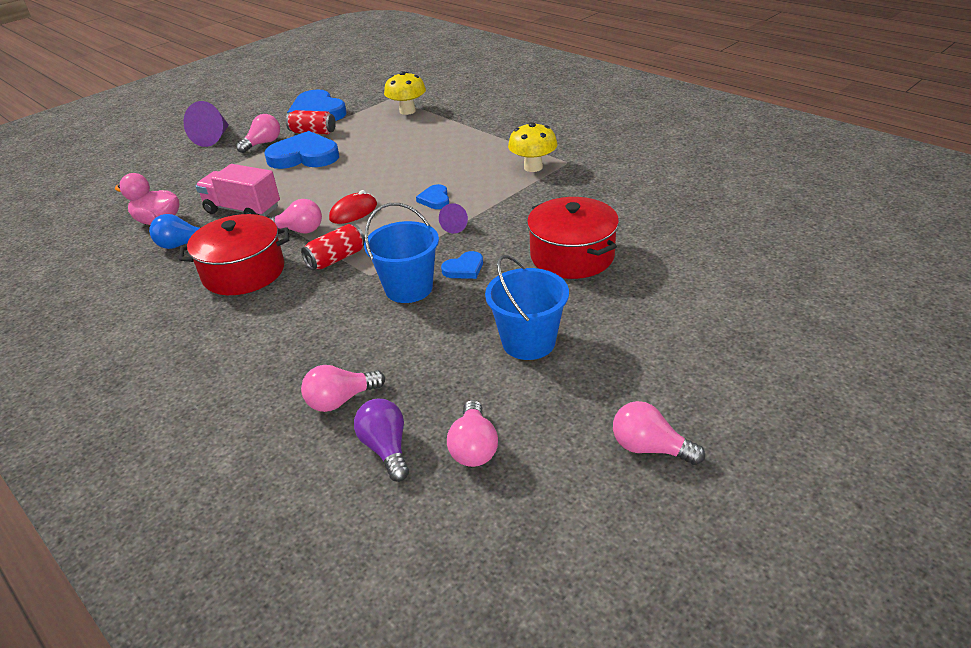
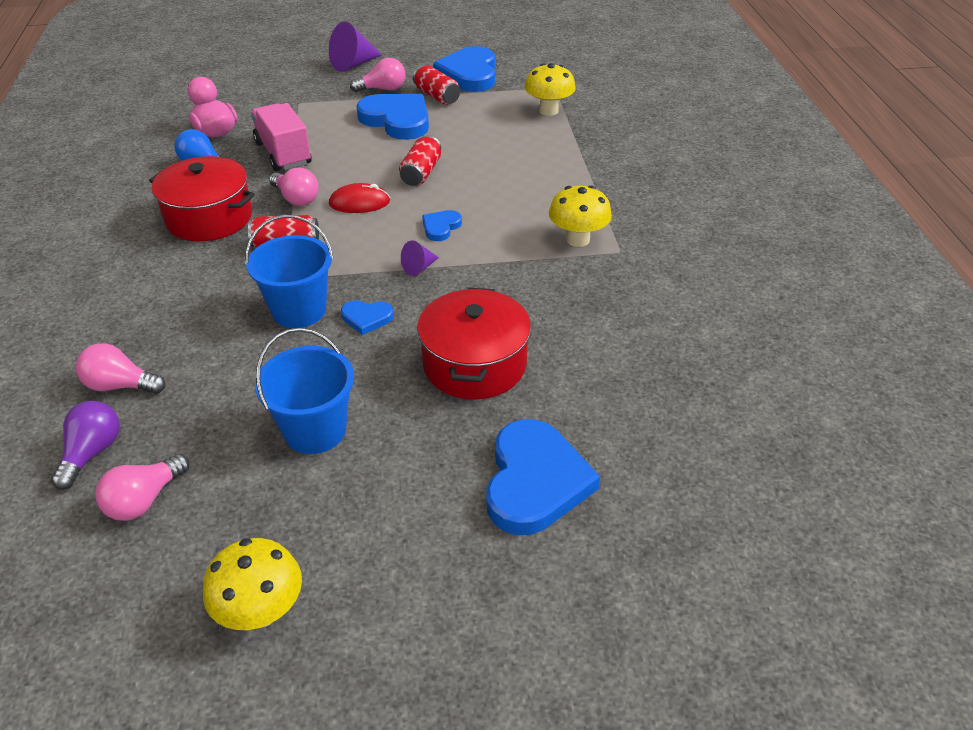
camera: 35 degrees right, 5 degrees up
(372, 177) = (421, 173): none -> red can
(650, 448) = (261, 611): pink light bulb -> yellow mushroom
(696, 290) = (535, 481): none -> blue heart

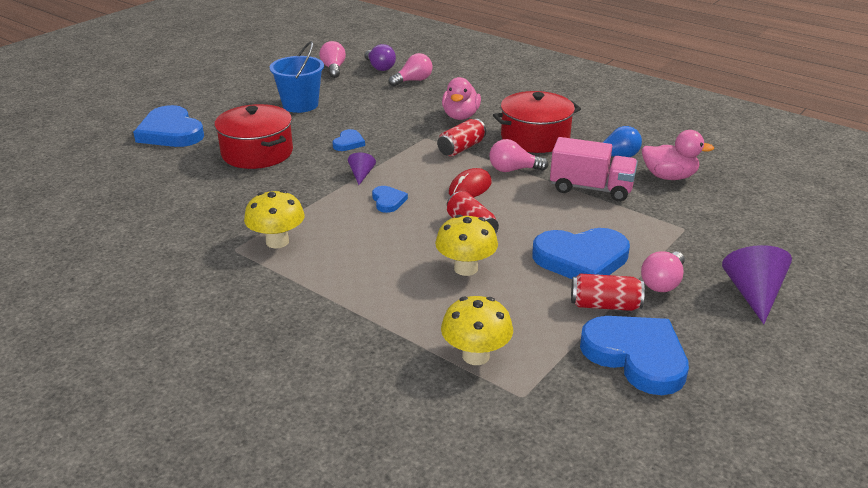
camera: 135 degrees right, 10 degrees down
(204, 285) = (460, 116): none -> pink duck
(261, 611) = (242, 71): yellow mushroom -> yellow mushroom (466, 268)
(299, 310) = (390, 130): blue bucket -> none
(366, 318) = (348, 143): blue heart -> blue heart turned 150 degrees clockwise

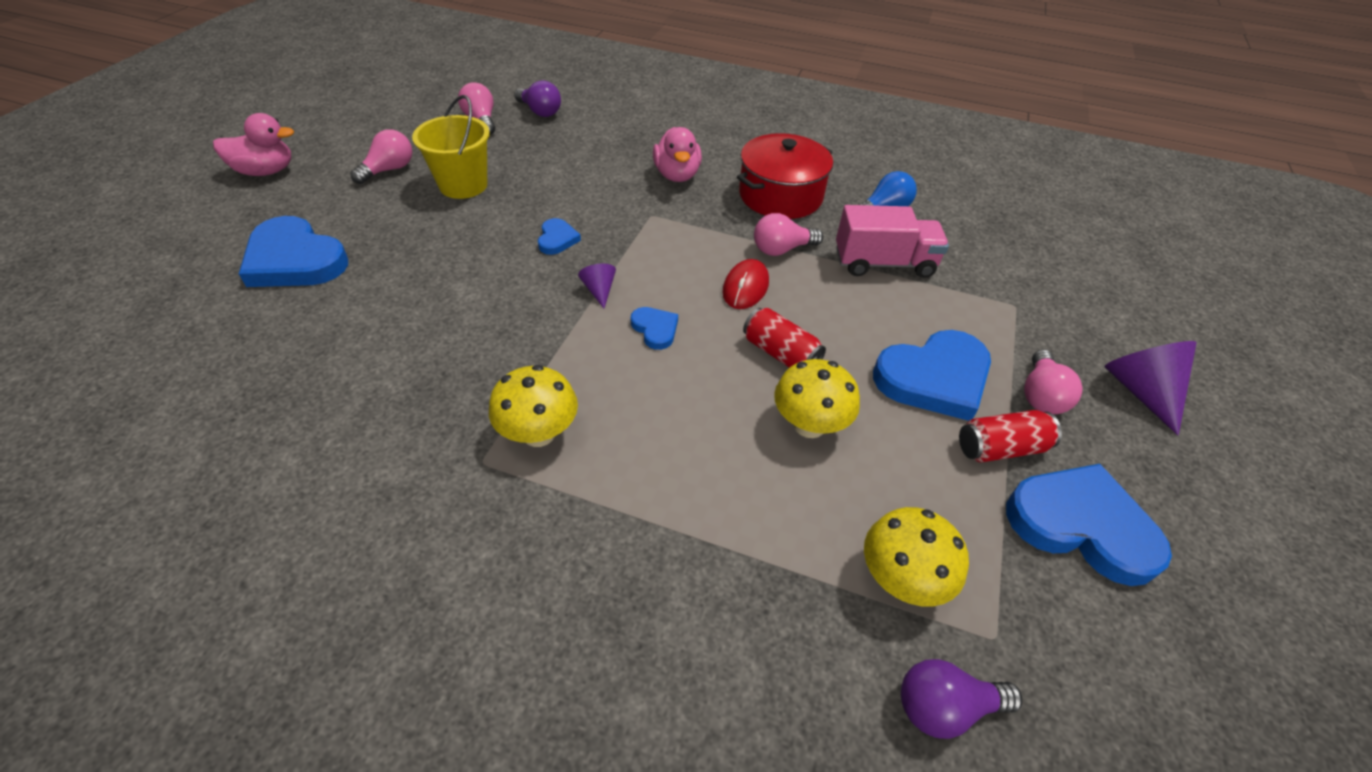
camera: 20 degrees left, 15 degrees up
(257, 153) = (439, 276): red pot -> none
(300, 105) = (463, 185): blue bucket -> yellow bucket
(413, 81) = (592, 127): pink light bulb -> pink light bulb (389, 170)
(461, 148) = (703, 225): red can -> none
(461, 419) = (945, 707): none -> purple light bulb
(669, 177) = (955, 230): pink duck -> pink duck (266, 171)

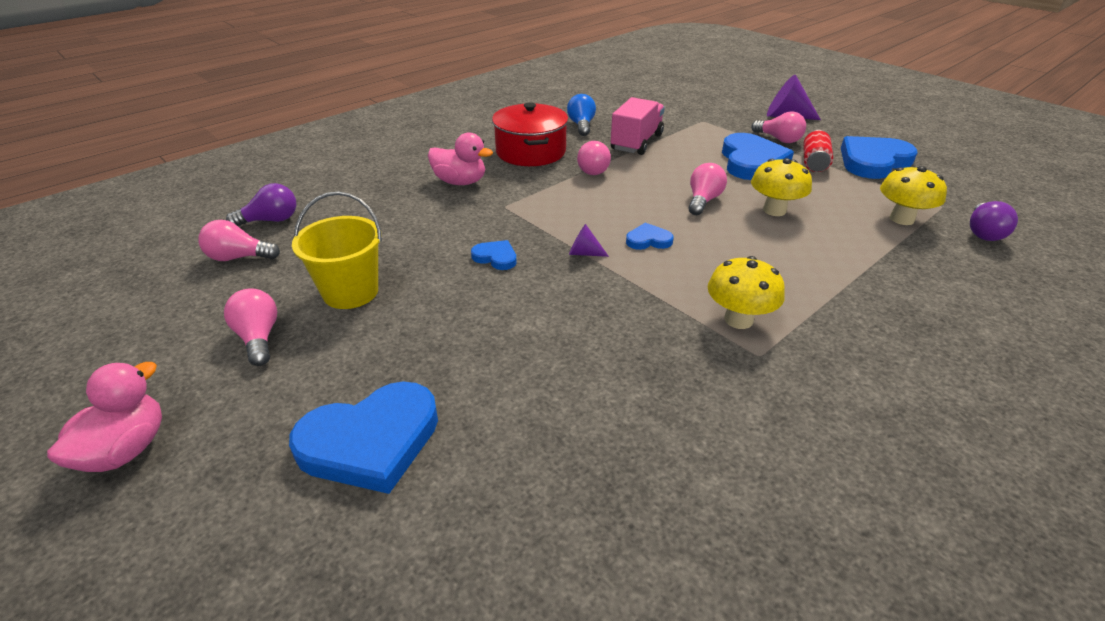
camera: 60 degrees left, 10 degrees down
(745, 287) = (626, 193): red mouse -> none
(780, 353) = (703, 200): red can -> pink light bulb

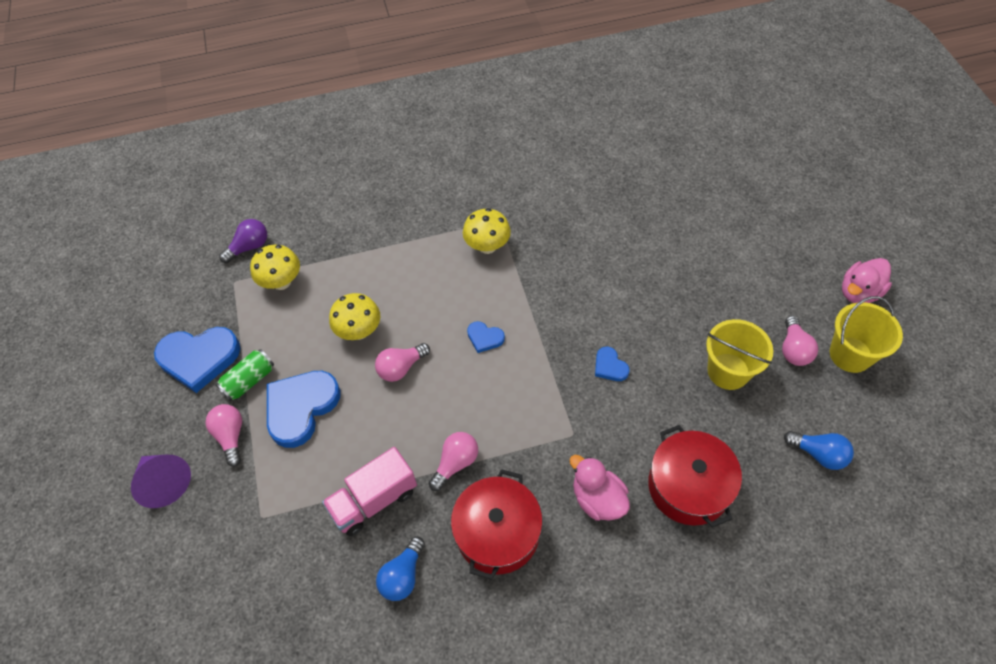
camera: 150 degrees left, 20 degrees up
(171, 357) = (850, 354): none -> yellow bucket
(239, 257) = (818, 454): pink light bulb -> blue light bulb
(270, 220) = (794, 506): purple light bulb -> none
(370, 441) = (729, 250): blue heart -> none
(379, 206) = (688, 486): none -> red pot
(584, 253) = (542, 343): purple cone -> none
(814, 162) = (249, 381): red can -> green can

